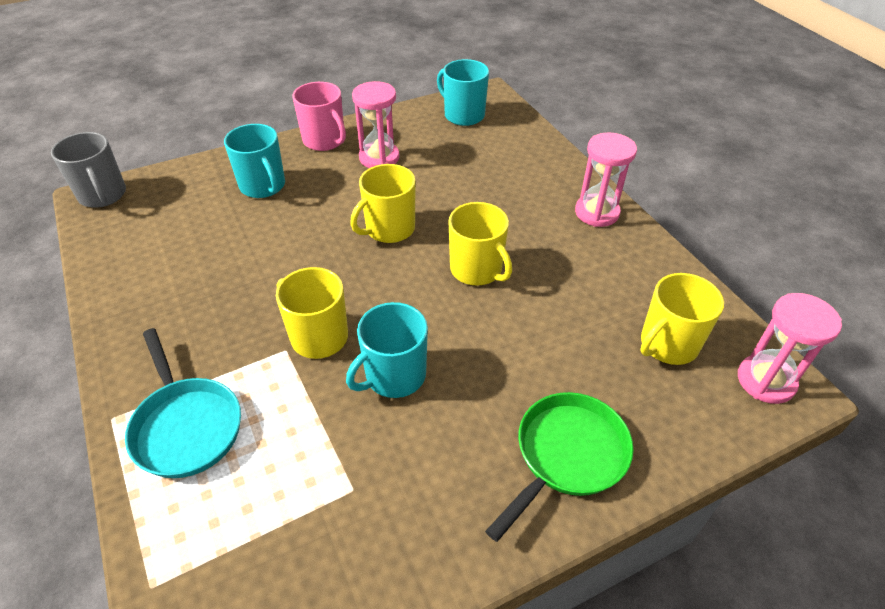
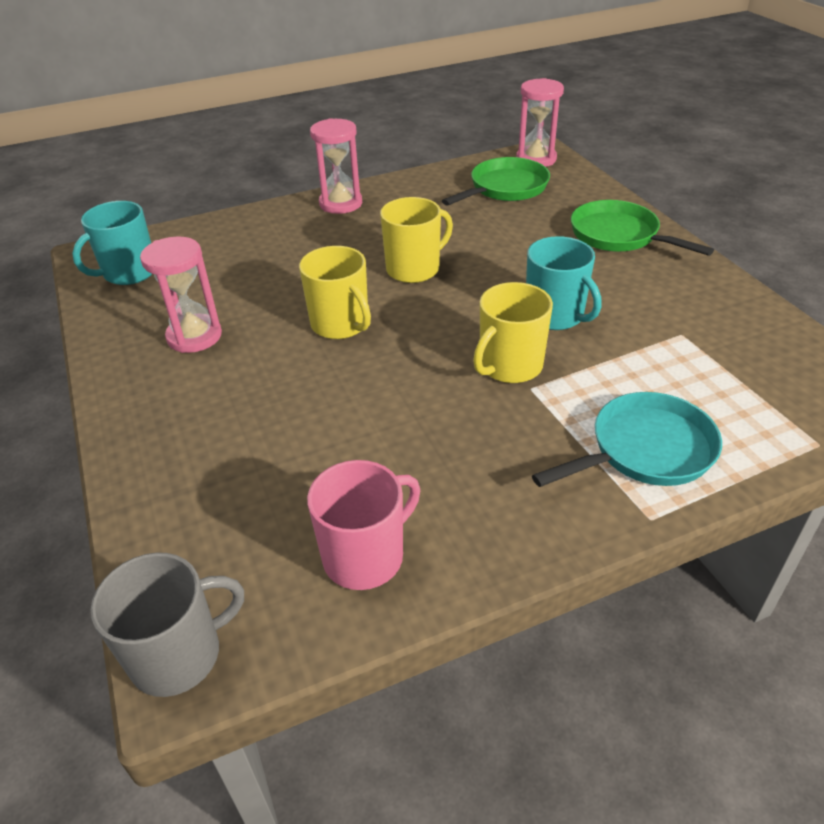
camera: 85 degrees left, 5 degrees down
(263, 186) = (221, 440): turquoise mug -> none
(324, 140) = (129, 387): pink mug -> pink mug (365, 556)
(668, 344) = (505, 188): yellow mug -> green pan

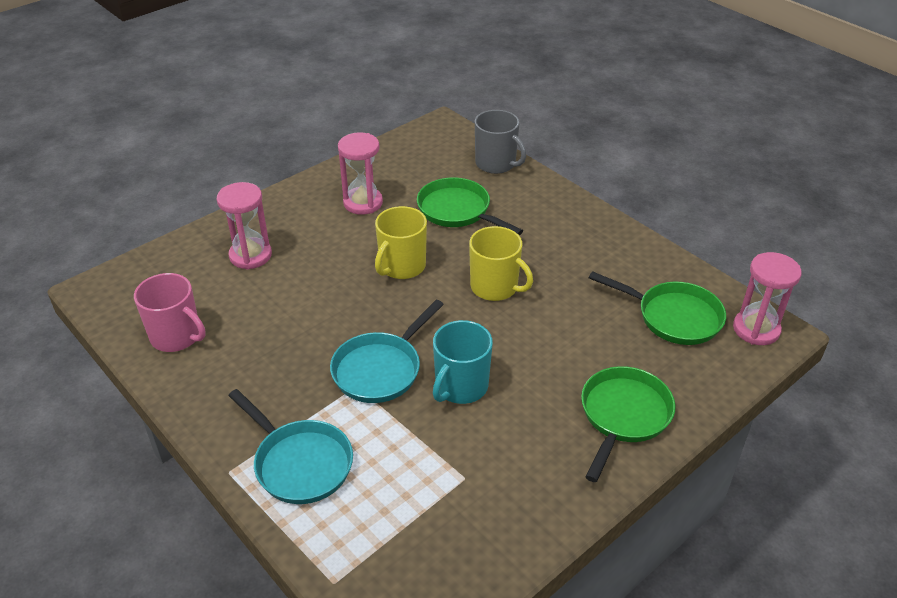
camera: 70 degrees right, 0 degrees up
(129, 273) = (425, 149): turquoise mug -> none
(178, 655) = (104, 285): grey mug -> grey mug (496, 164)
(269, 270) = (457, 211): none -> green pan
(341, 203) = (580, 219): pink hourglass -> pink hourglass (250, 255)
(509, 366) = (380, 369): yellow mug -> turquoise pan

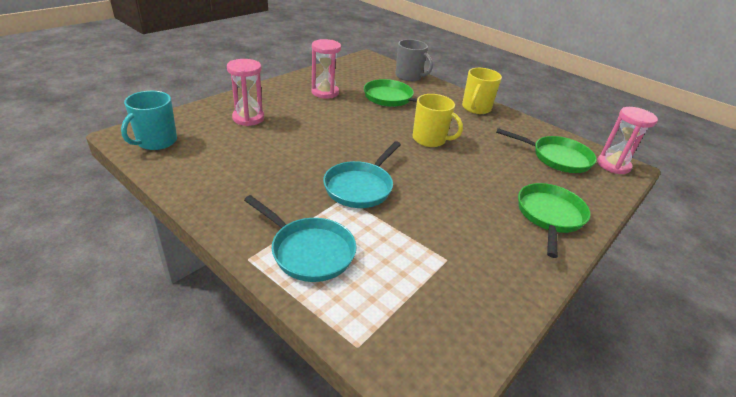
camera: 10 degrees left, 5 degrees down
(176, 336) = (195, 165): pink mug -> none
(402, 266) = (360, 127): yellow mug -> yellow mug (476, 108)
(460, 386) = (424, 198): turquoise mug -> turquoise mug (156, 141)

